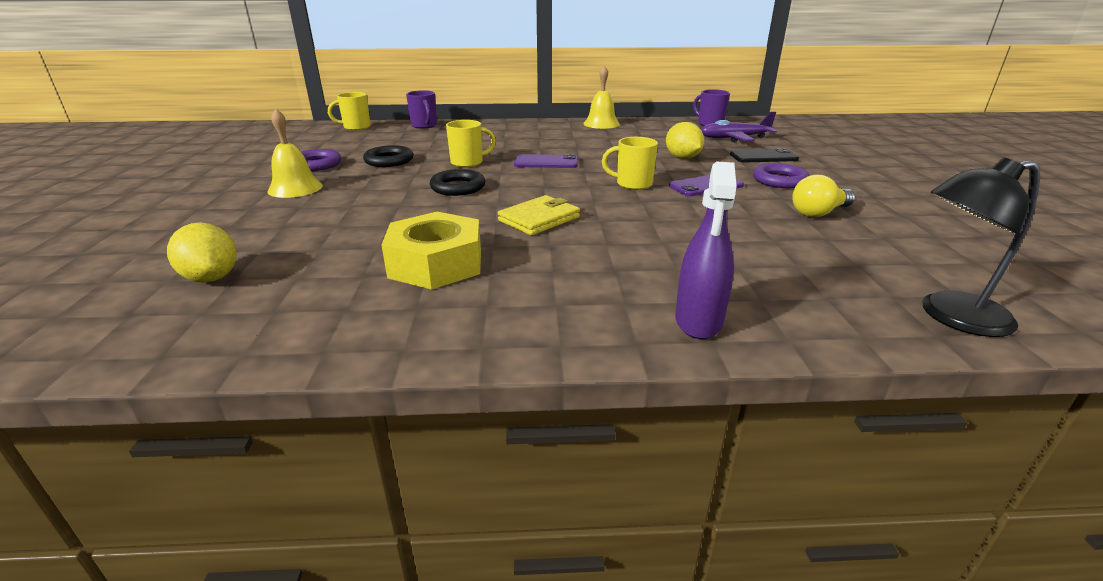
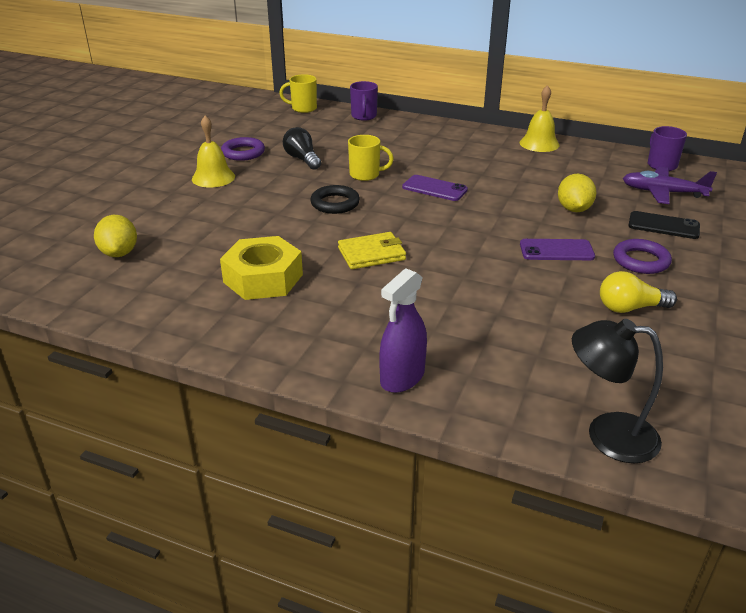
camera: 25 degrees right, 5 degrees up
(389, 161) = (302, 159): black ring -> black light bulb
(632, 184) = (488, 233): yellow mug -> none

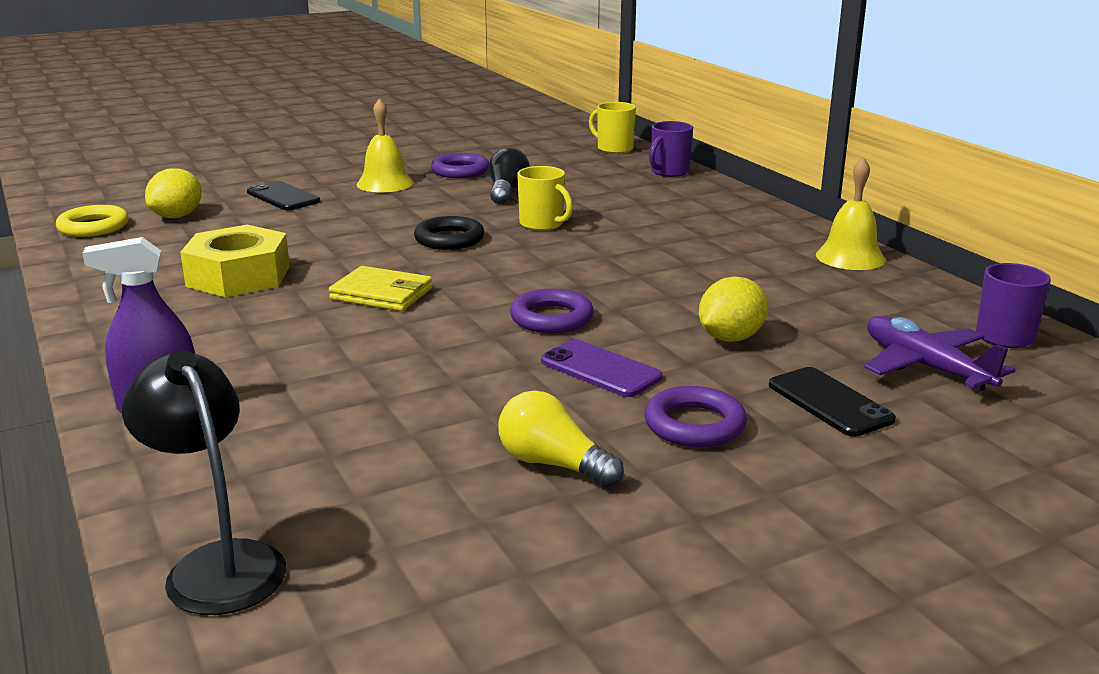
camera: 40 degrees right, 10 degrees down
(71, 285) = (93, 227): none -> yellow ring
(164, 211) = (283, 197): none -> black phone
(434, 188) = (593, 260): purple phone -> none
(482, 232) = (551, 318): none -> purple ring

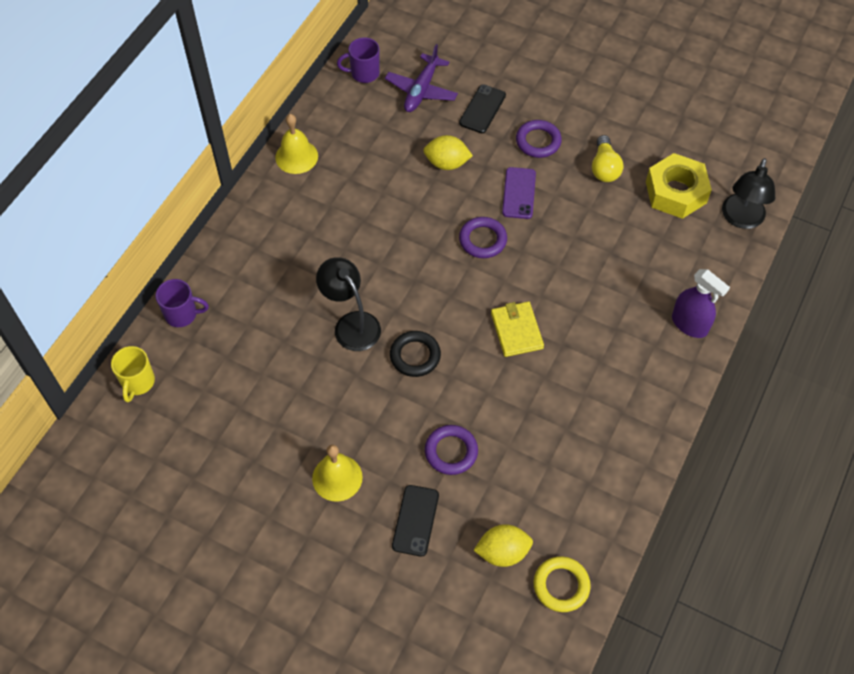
camera: 125 degrees left, 35 degrees up
(238, 276) = (554, 419): yellow nut -> yellow nut (676, 192)
(460, 171) = (271, 449): purple ring -> purple ring (451, 452)
(507, 192) = (300, 385): black light bulb -> none
(542, 224) = (351, 324): yellow mug -> black lamp

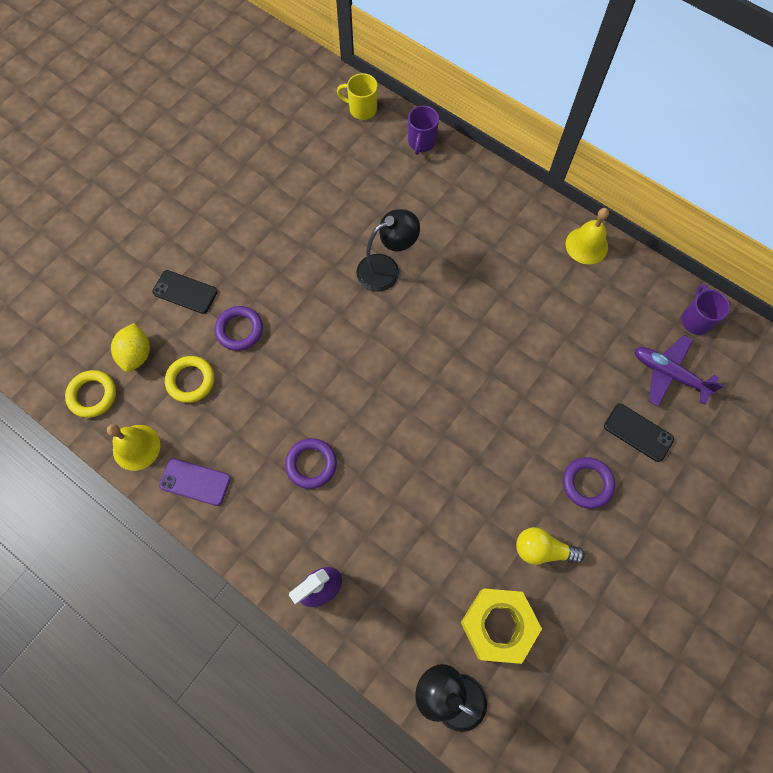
camera: 100 degrees right, 10 degrees up
(337, 477) = (240, 239): yellow bell -> yellow bell (136, 447)
(415, 356) = (342, 316): black ring -> none
(447, 163) = (565, 382): yellow lemon -> none
(482, 240) = (462, 399): purple ring -> purple ring (311, 464)
(516, 330) = (350, 410): yellow wallet -> none
(519, 193) = (517, 448): purple phone -> purple phone (195, 482)
(520, 486) = (191, 381): none -> yellow ring

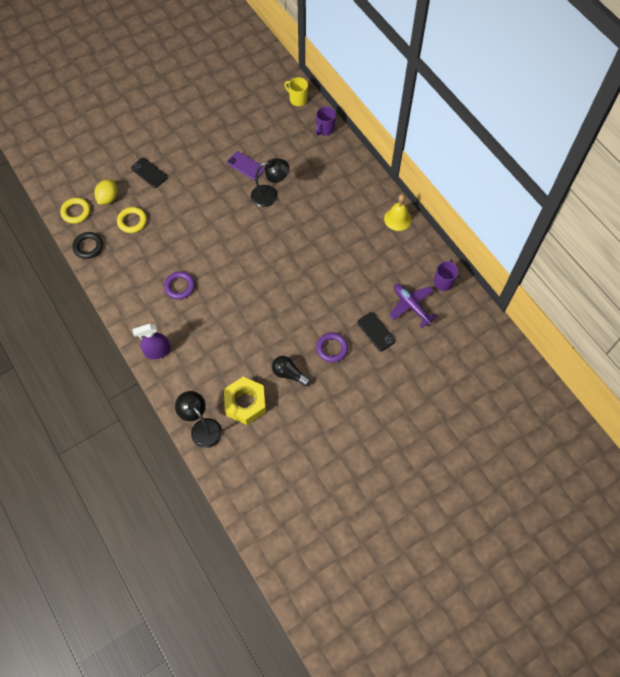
camera: 20 degrees right, 5 degrees down
(136, 447) = (88, 247): yellow bell -> black ring
(195, 482) = (112, 275): purple phone -> purple phone (246, 166)
(239, 330) = (171, 203): purple ring -> none
(542, 550) = (289, 374): yellow light bulb -> black light bulb

